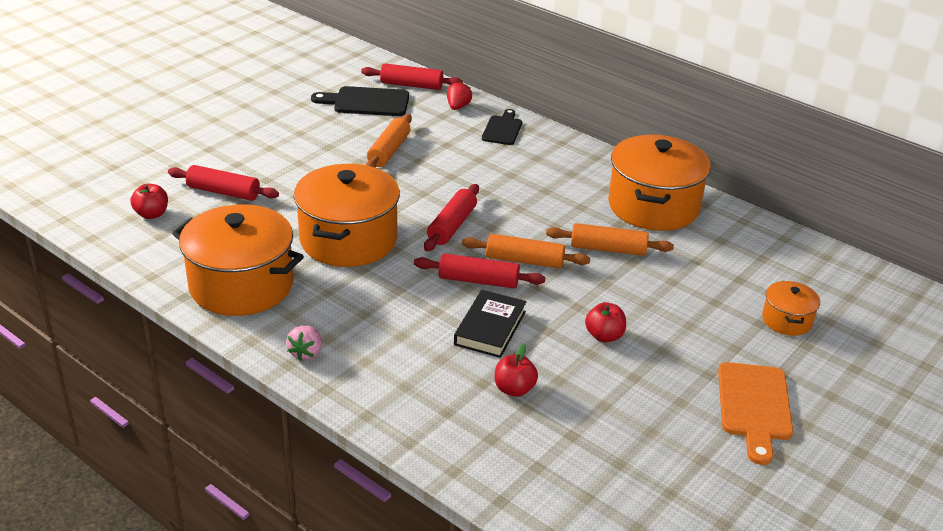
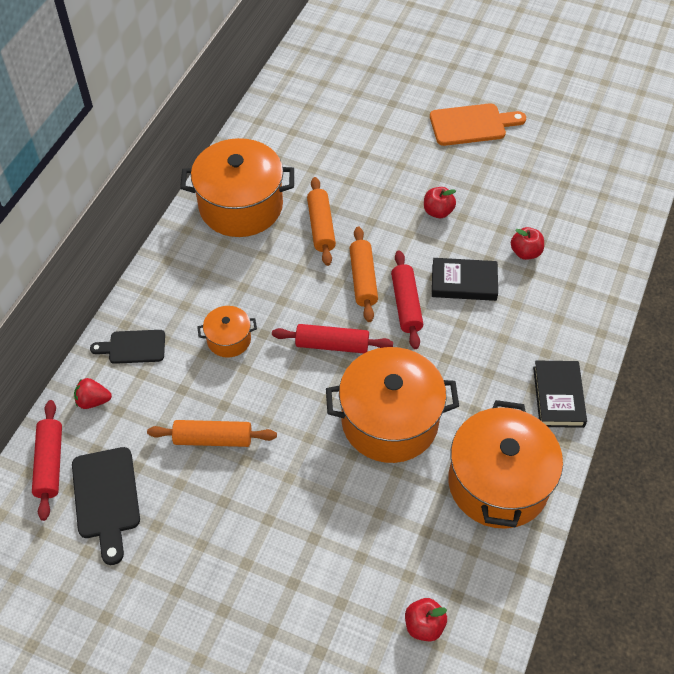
camera: 105 degrees left, 20 degrees up
(224, 192) = (354, 571): red rolling pin -> none
(306, 353) = (558, 396): pink strawberry -> black book
(787, 320) = (368, 114): orange pot -> orange pot (229, 339)

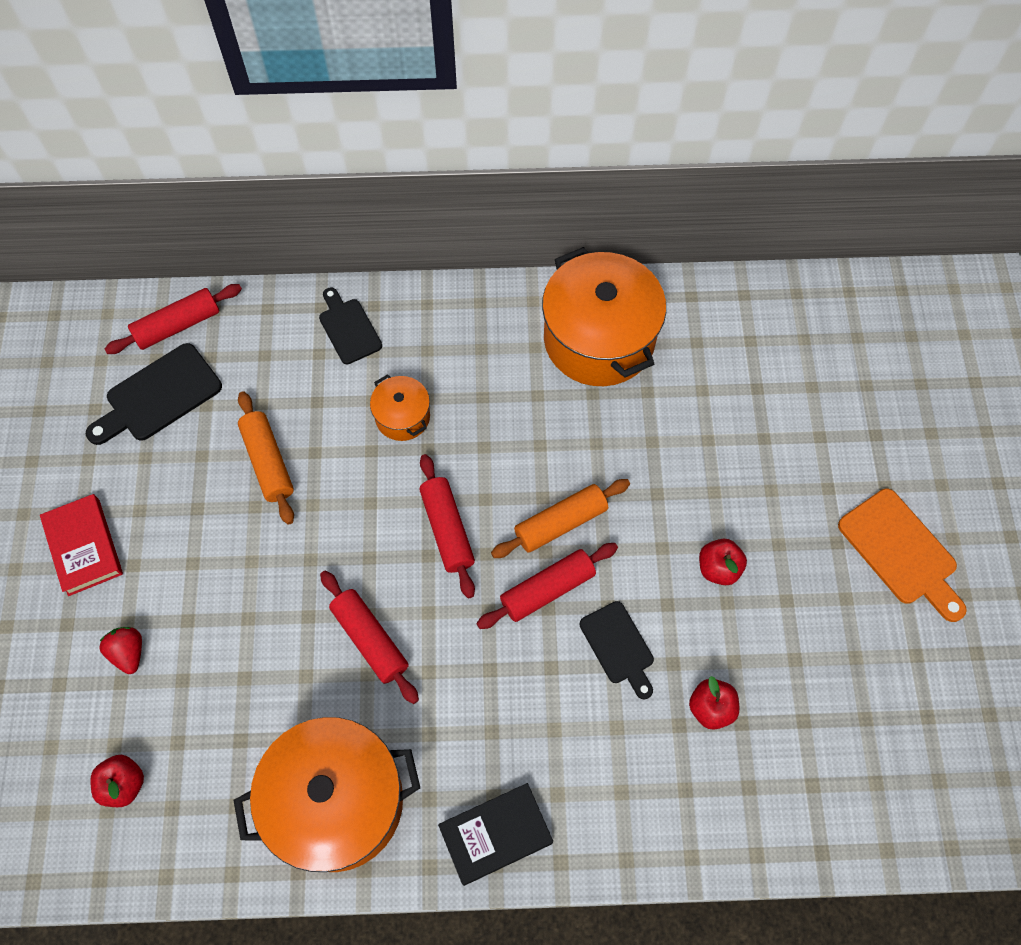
camera: 65 degrees right, 10 degrees up
(93, 401) = (266, 326): red strawberry -> red strawberry (129, 652)
(209, 597) = (84, 547): none -> red book
(321, 227) = (616, 440): orange rolling pin -> none
(390, 421) = (370, 639): orange pot -> red rolling pin
(464, 282) = (618, 646): black book -> black cutting board

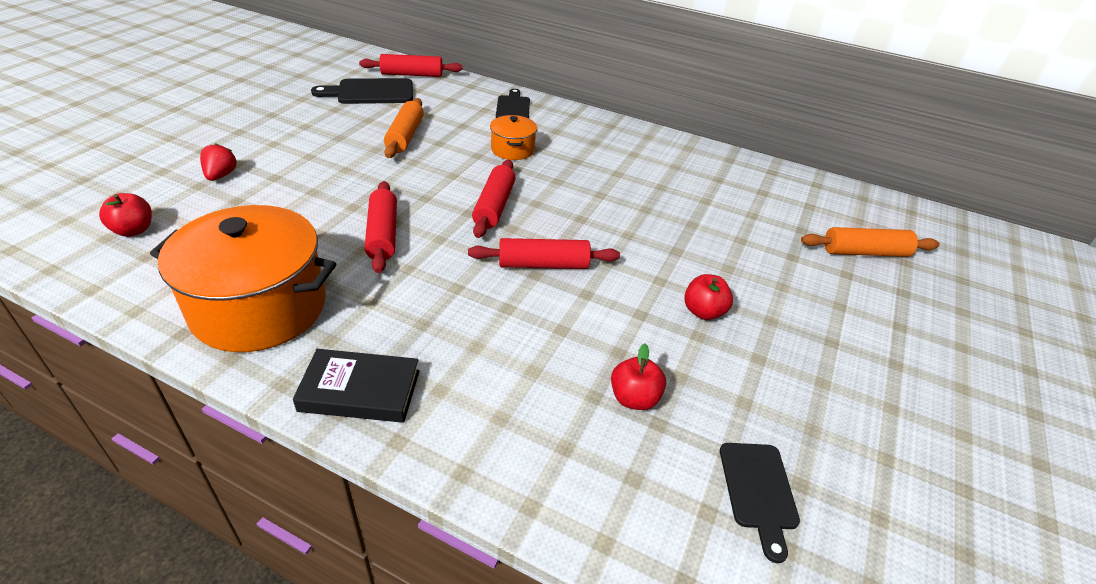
camera: 25 degrees right, 25 degrees down
(84, 547) = (255, 126): red book -> none
(560, 523) = (584, 235): orange rolling pin -> orange rolling pin (865, 252)
(599, 339) = (685, 166): orange pot -> none
(618, 646) = (576, 320): black cutting board -> black cutting board (758, 491)
(901, 551) = (899, 374): orange cutting board -> none

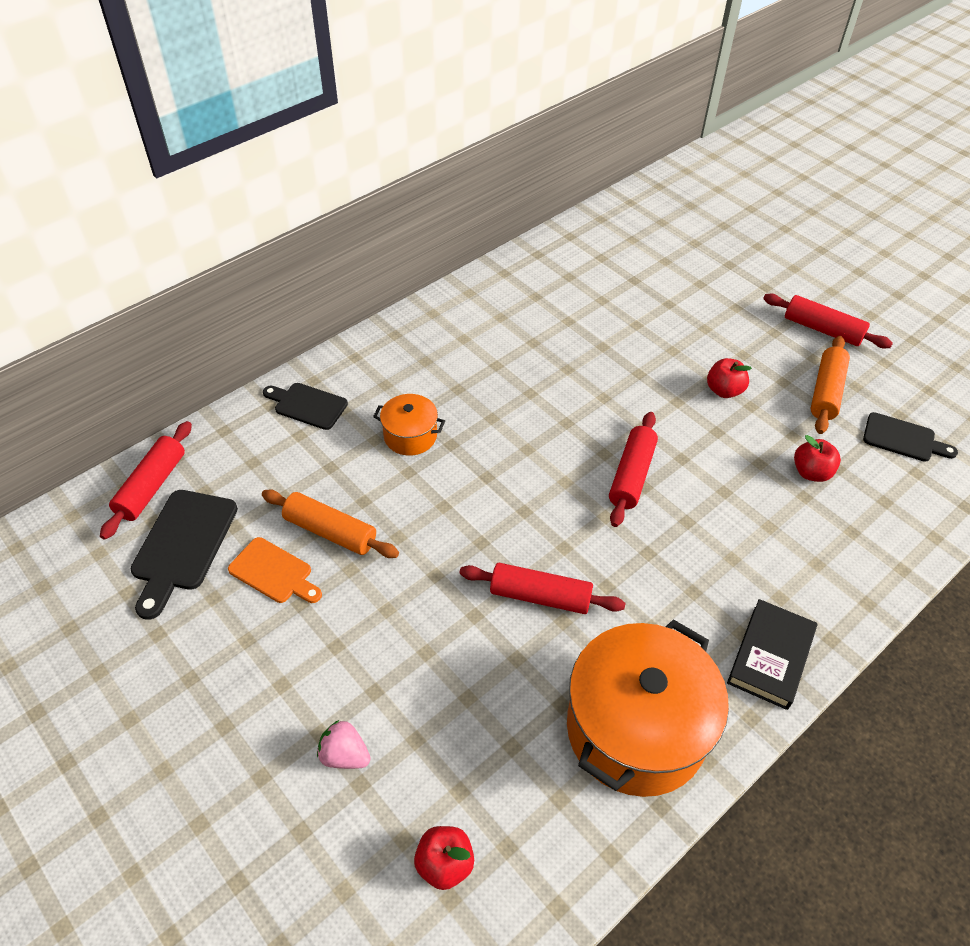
camera: 65 degrees left, 10 degrees up
(221, 175) = (344, 755): red strawberry -> pink strawberry
(362, 124) = (274, 572): none -> orange cutting board
(494, 206) = (520, 485): red rolling pin -> red rolling pin (822, 329)
(865, 252) = (675, 258): orange rolling pin -> orange rolling pin (826, 391)

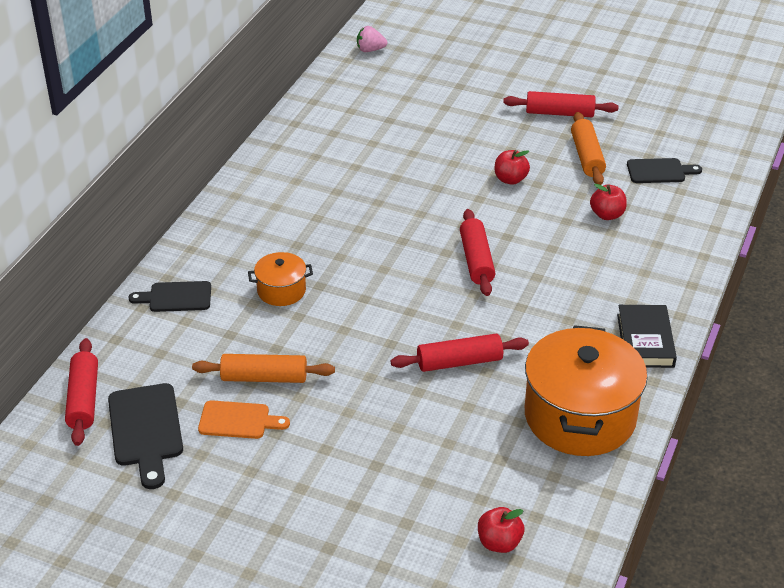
camera: 25 degrees left, 10 degrees down
(344, 755) = (382, 511): pink strawberry -> pink strawberry (370, 50)

